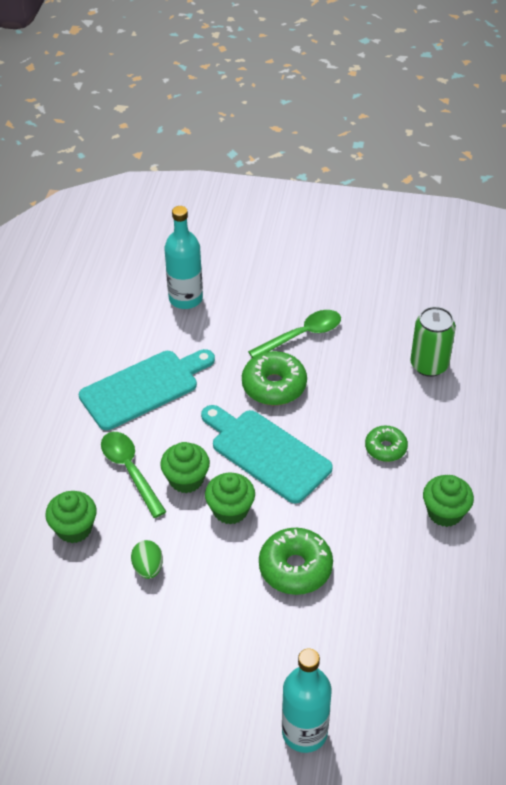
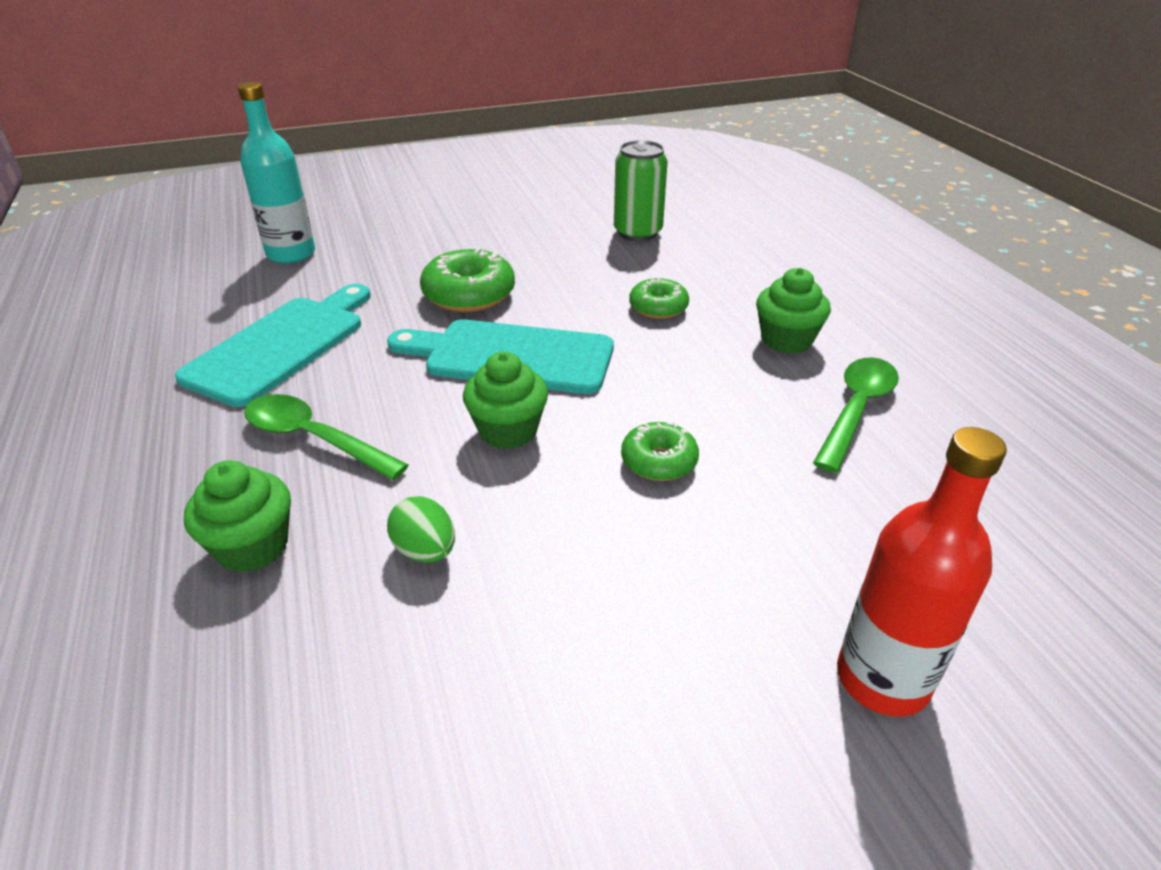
camera: 30 degrees left, 10 degrees down
(186, 479) = (414, 419): green cupcake -> none
(295, 568) = (659, 461): green donut -> green donut, size x0.62
(301, 335) = (468, 247): green spoon -> green spoon (856, 410)
(304, 732) = (882, 679): turquoise bottle -> red bottle

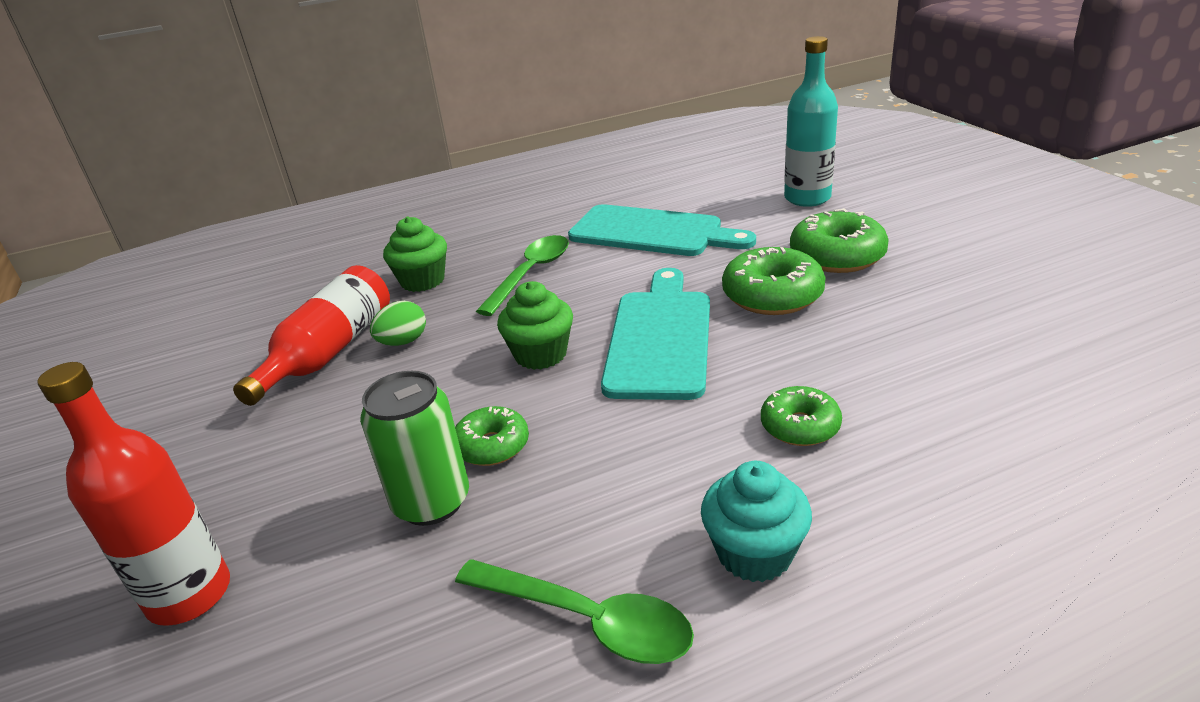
camera: 90 degrees right, 5 degrees down
(412, 635) = (329, 352): none -> red bottle
(421, 258) = (837, 256): none -> green donut
(637, 232) = (1021, 392): green can -> green can (431, 502)
(786, 340) = (754, 553): green cupcake -> turquoise cupcake

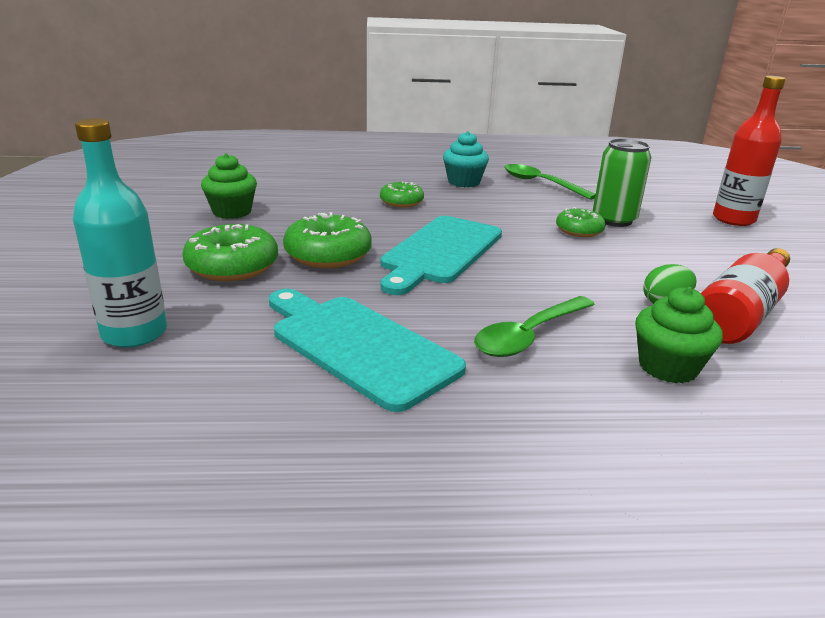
camera: 165 degrees left, 5 degrees down
(540, 354) = (537, 264): green cupcake -> green cupcake (232, 212)

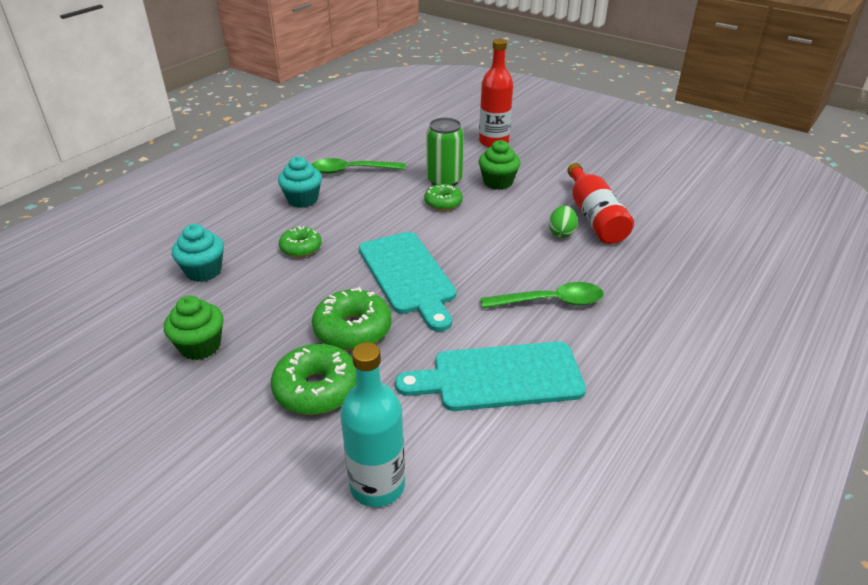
camera: 50 degrees left, 10 degrees up
(318, 184) = (203, 271): none -> turquoise cupcake
(529, 335) = (550, 302): green spoon -> green spoon turned 90 degrees counterclockwise
(667, 367) = (620, 274): green cupcake -> green cupcake (498, 182)

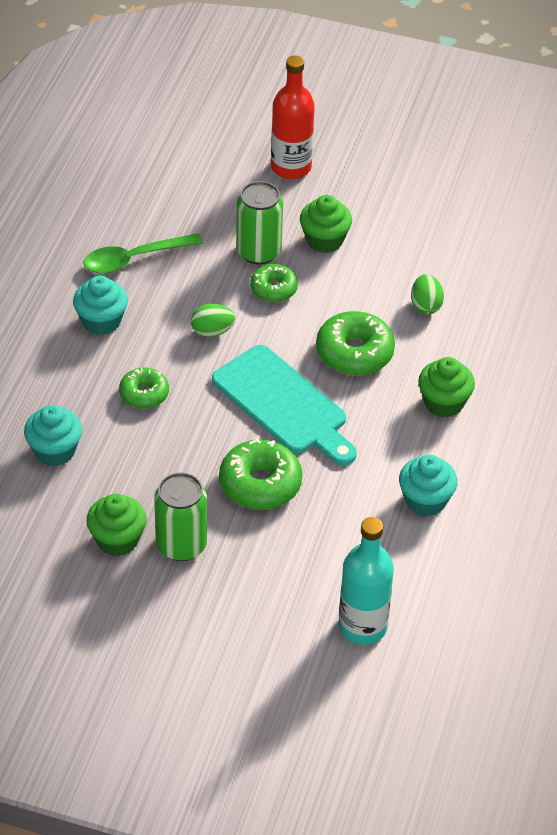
camera: 20 degrees left, 10 degrees up
(251, 363) = (181, 545): none -> green can
(316, 389) = (261, 555): green donut -> green donut (354, 353)
(380, 219) = (212, 331): none -> green egg
(499, 377) = (425, 500): turquoise cutting board -> turquoise cupcake
(550, 302) = (444, 403): green spoon -> green cupcake
(594, 217) = (455, 273): red bottle -> none

